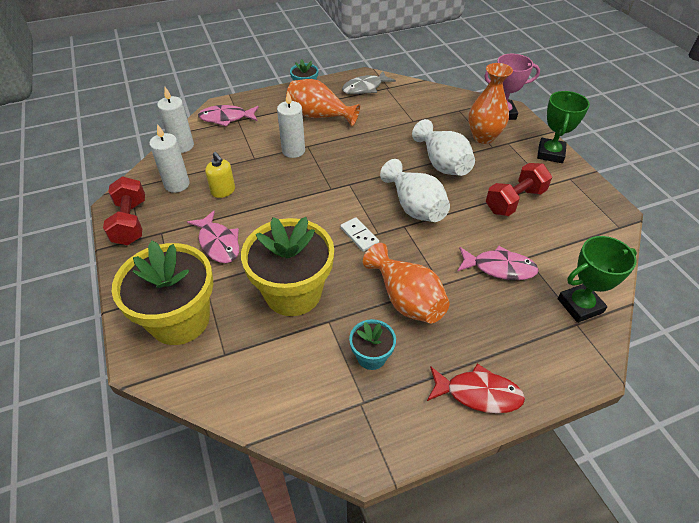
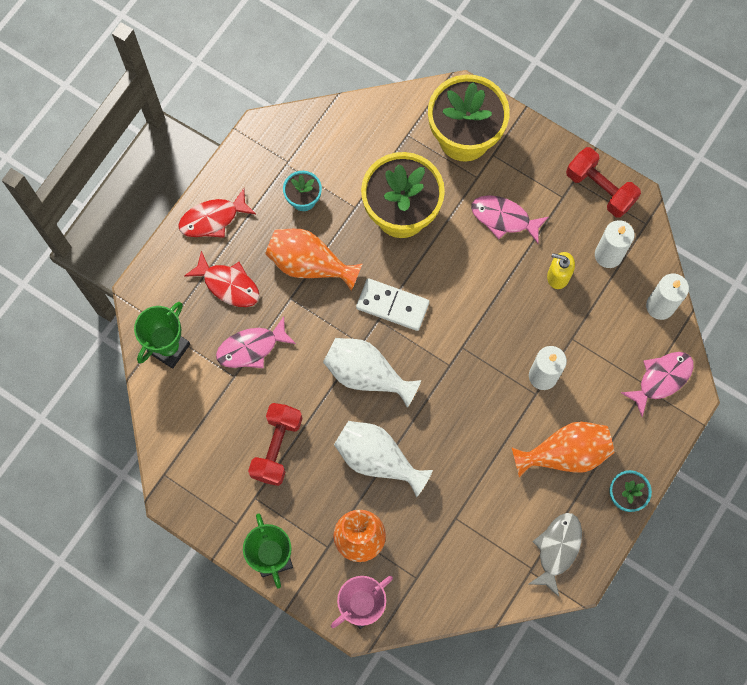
camera: 145 degrees right, 25 degrees up
(359, 235) = (392, 306): white domino -> white domino, size x1.57
(494, 325) = (228, 285): none -> red fish

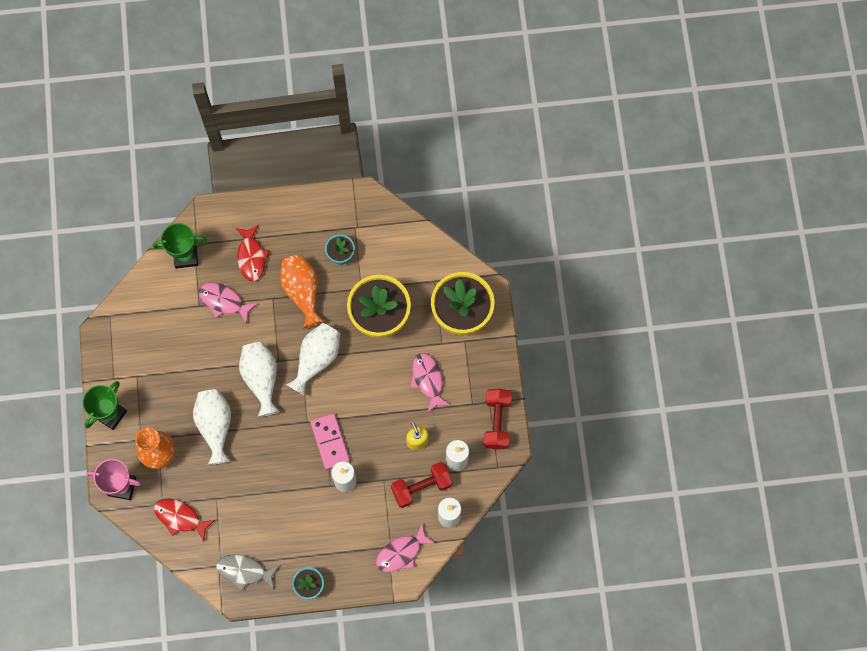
camera: 50 degrees right, 0 degrees up
(213, 219) = (285, 215): red fish -> red fish (180, 518)
(277, 447) = (176, 364): red dumbbell -> red dumbbell (421, 487)
(392, 306) = (316, 359): white domino -> white vase
(489, 359) = (330, 442): none -> pink domino
(557, 549) = (244, 571): grey fish -> grey fish turned 150 degrees counterclockwise
(565, 454) = (306, 531): orange vase -> none
(661, 379) = (401, 552): pink fish -> pink fish turned 135 degrees clockwise

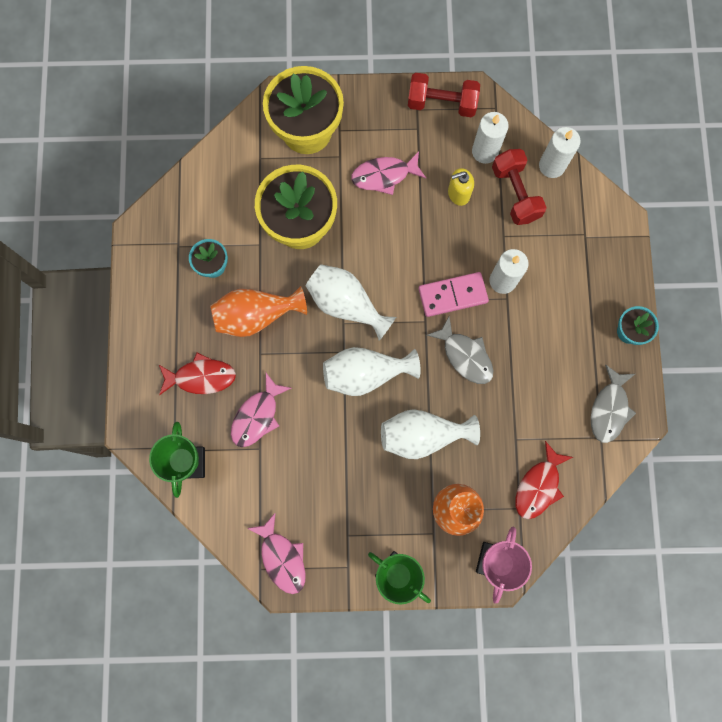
camera: 85 degrees left, 5 degrees up
(281, 454) = (465, 355): none -> grey fish
(401, 552) = (592, 222): pink fish -> pink fish (282, 558)

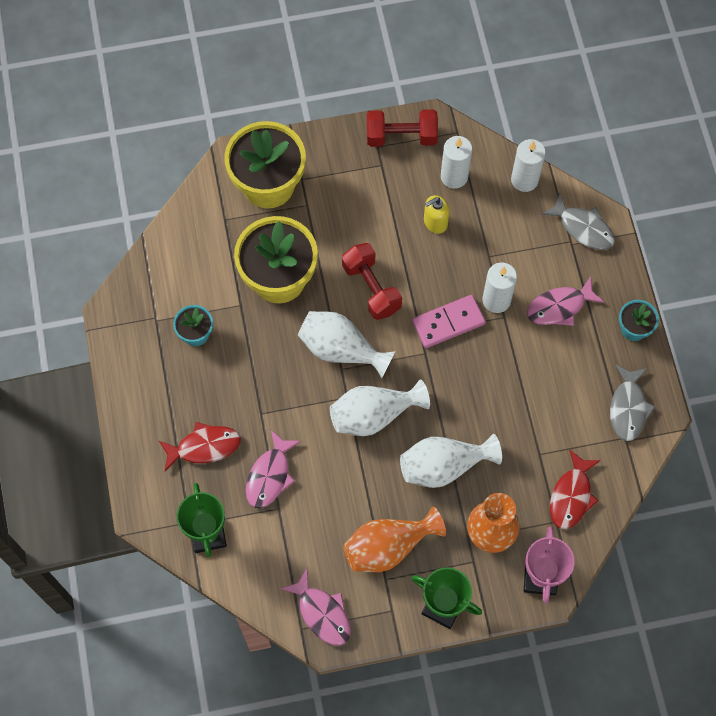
camera: 10 degrees left, 10 degrees down
(256, 316) = (250, 376): orange vase -> orange vase (388, 547)
(384, 175) = (356, 216): pink fish -> pink fish (559, 307)
(465, 355) = (472, 380): grey fish -> grey fish (583, 228)
(515, 193) = (493, 213): red dumbbell -> red dumbbell (371, 288)

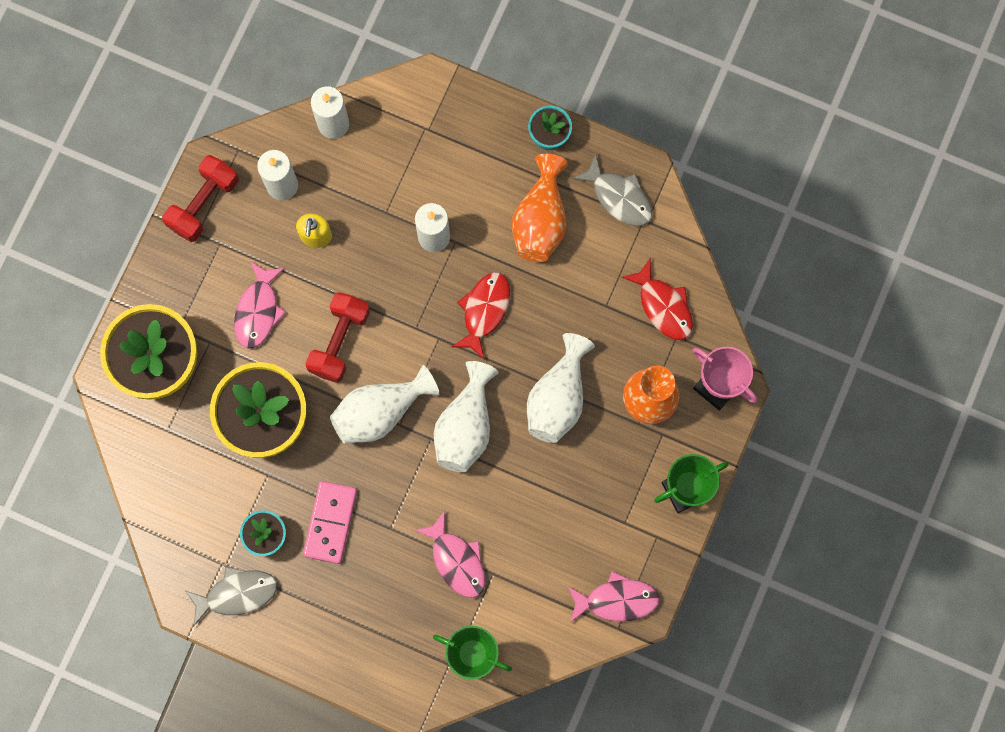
camera: 55 degrees left, 10 degrees up
(204, 447) = (386, 602): red fish -> red fish (484, 311)
(371, 288) = (339, 341): red dumbbell -> red dumbbell turned 75 degrees counterclockwise
(388, 547) = (597, 499): orange vase -> orange vase (540, 220)
(448, 323) = (425, 296): pink domino -> pink domino (330, 522)
(559, 307) = (481, 185): pink fish -> pink fish (258, 310)
(583, 228) = (420, 107): grey fish -> grey fish (237, 594)

